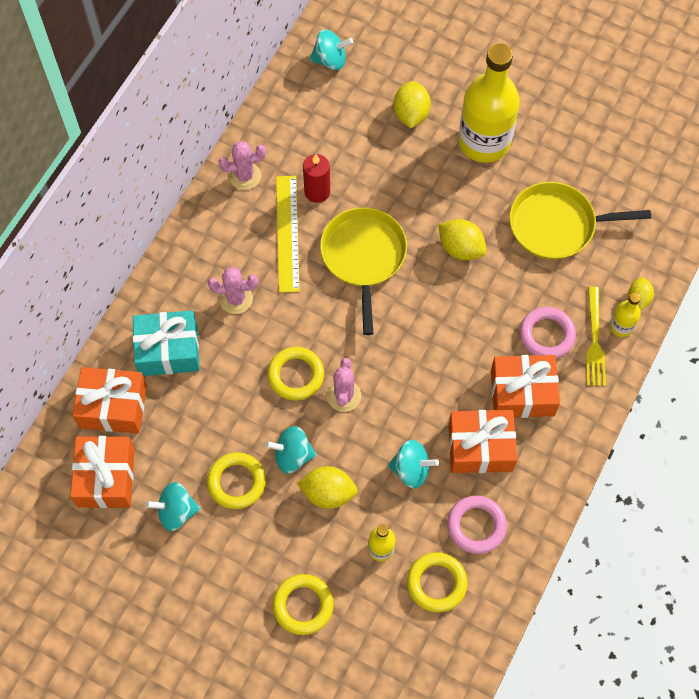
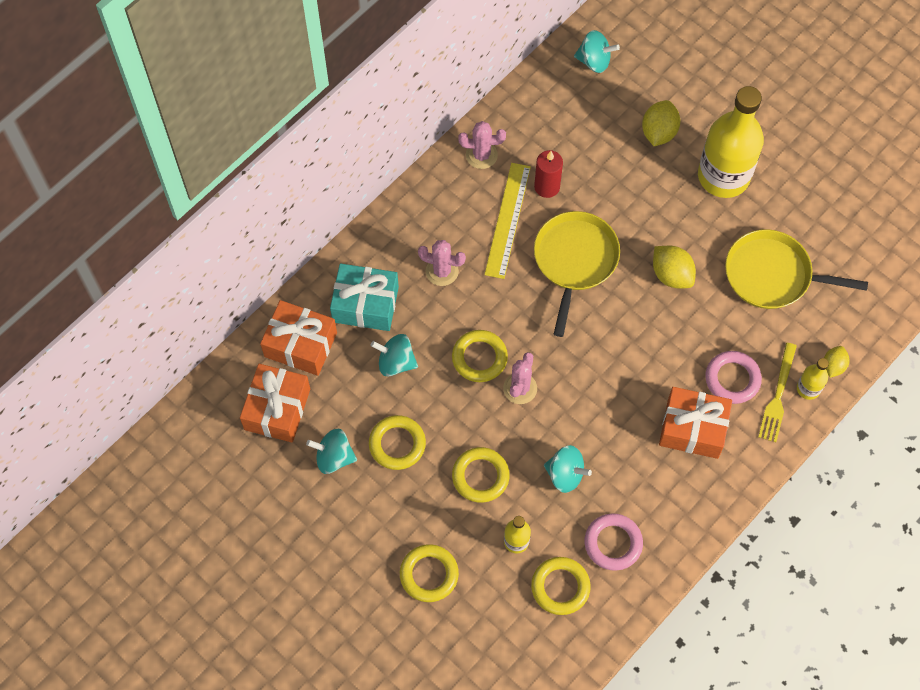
camera: 15 degrees right, 0 degrees up
(292, 456) = (456, 433): turquoise spinning top -> turquoise spinning top (395, 362)
(328, 493) = (480, 476): yellow lemon -> yellow ring
(480, 447) = (637, 470): orange gift -> none

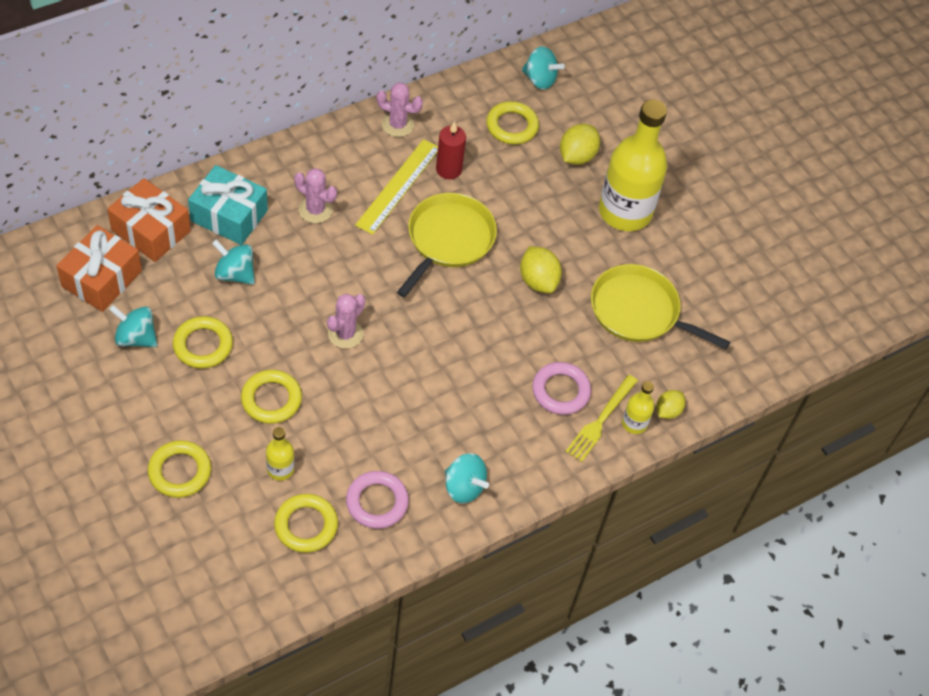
camera: 10 degrees right, 10 degrees down
(479, 358) = (318, 295): yellow ring -> yellow ring (512, 126)
(565, 474) = (356, 424): turquoise spinning top -> turquoise spinning top (464, 487)
(692, 428) = (502, 423): orange gift -> none

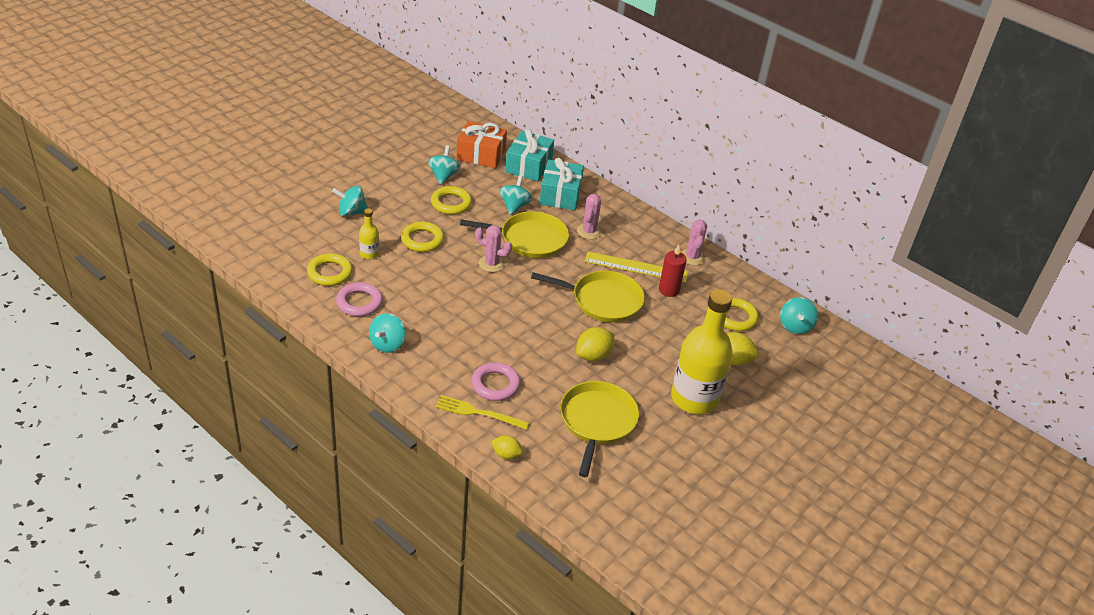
camera: 75 degrees right, 15 degrees down
(151, 230) = (529, 166): orange gift -> turquoise gift
(180, 471) = (351, 212): yellow ring -> turquoise spinning top
(310, 278) = (529, 239): none -> yellow pan
(634, 423) = (484, 434): yellow bottle -> none

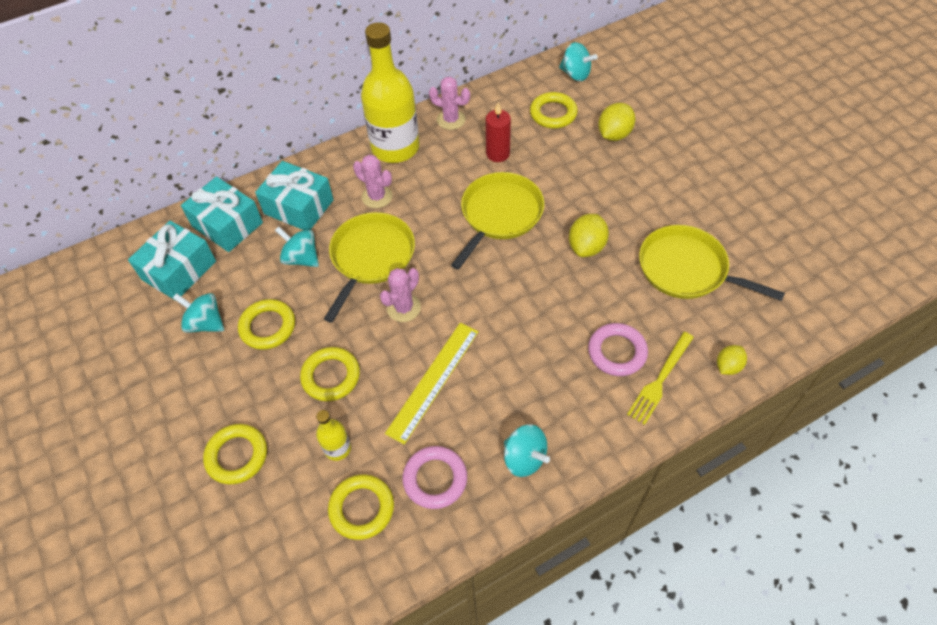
camera: 65 degrees left, 15 degrees up
(351, 212) = (237, 456): turquoise spinning top -> yellow ring
(481, 154) = (179, 270): orange gift -> turquoise gift
(593, 356) = (586, 247): yellow lemon -> yellow lemon turned 45 degrees clockwise
(636, 267) = (452, 171): yellow ruler -> yellow ruler (433, 381)
(694, 398) = (663, 179): yellow bottle -> yellow bottle (395, 147)

